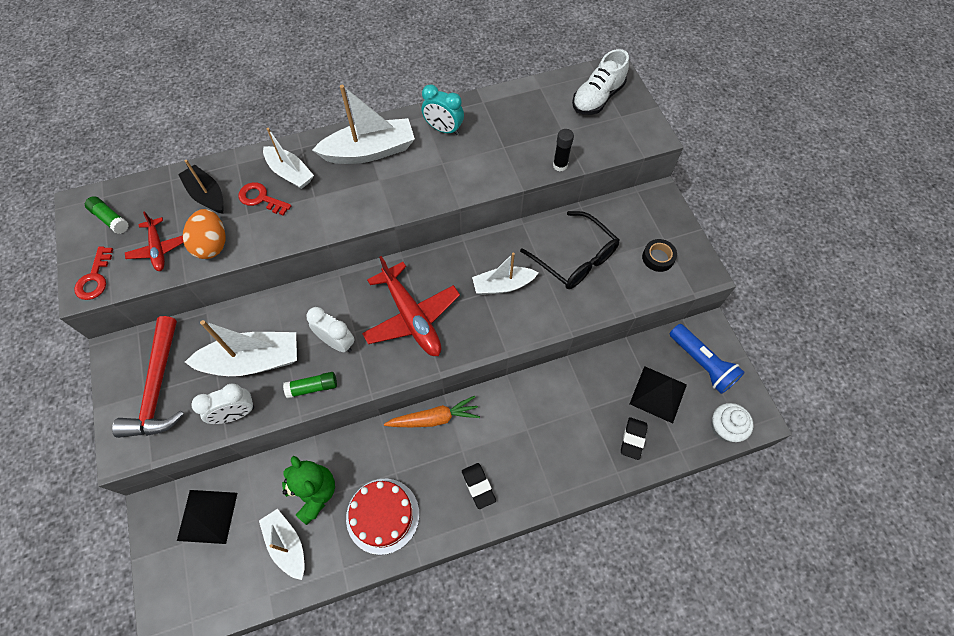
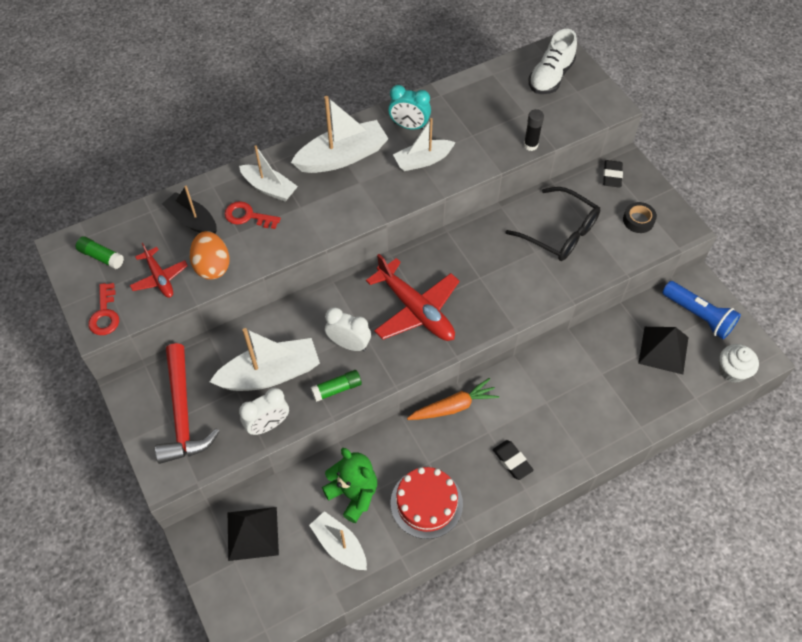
camera: 10 degrees left, 5 degrees down
(503, 285) = (496, 267): white boat -> white boat (423, 160)
(633, 439) = (649, 394): black eraser -> black eraser (612, 176)

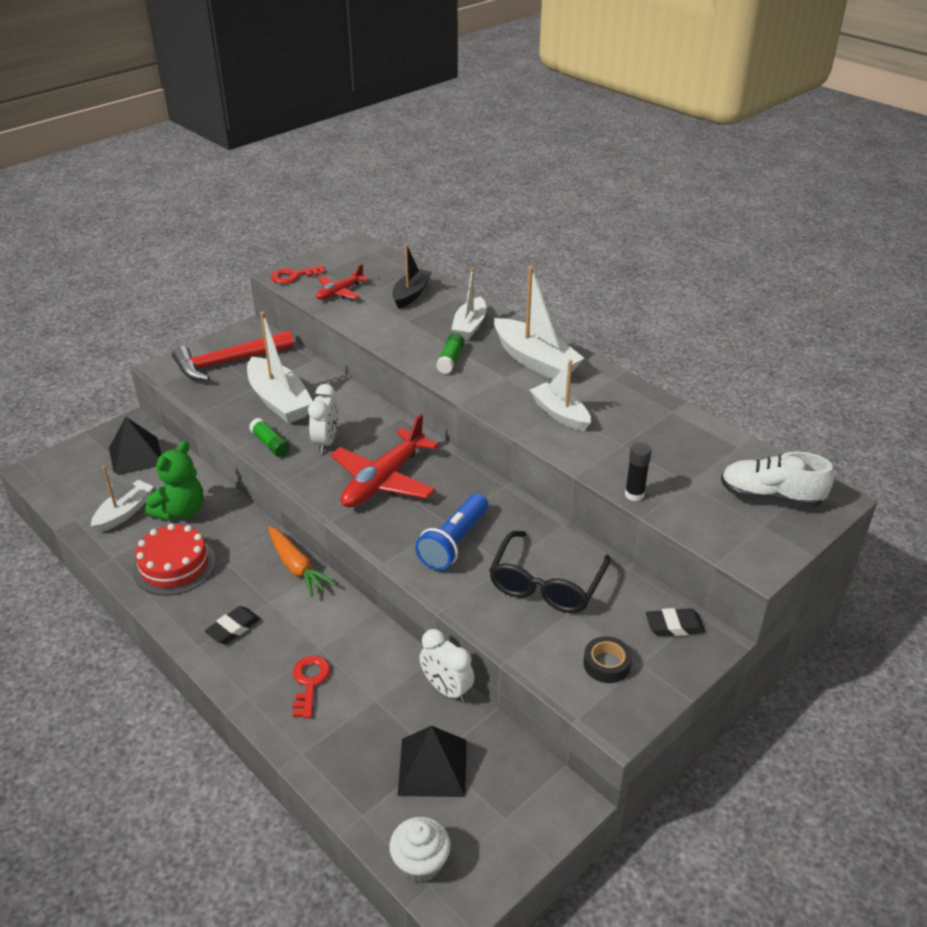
camera: 75 degrees right, 20 degrees down
(101, 257) = (353, 262): green glue stick -> green glue stick (450, 360)
(212, 266) = (362, 315): orange egg -> none
(247, 216) = (429, 321): red key -> red key (309, 682)
(268, 425) = (223, 410): white clock -> white clock (446, 689)
(409, 126) = (607, 396): turquoise clock -> none
(698, 316) = (508, 807): blue flashlight -> blue flashlight (454, 543)

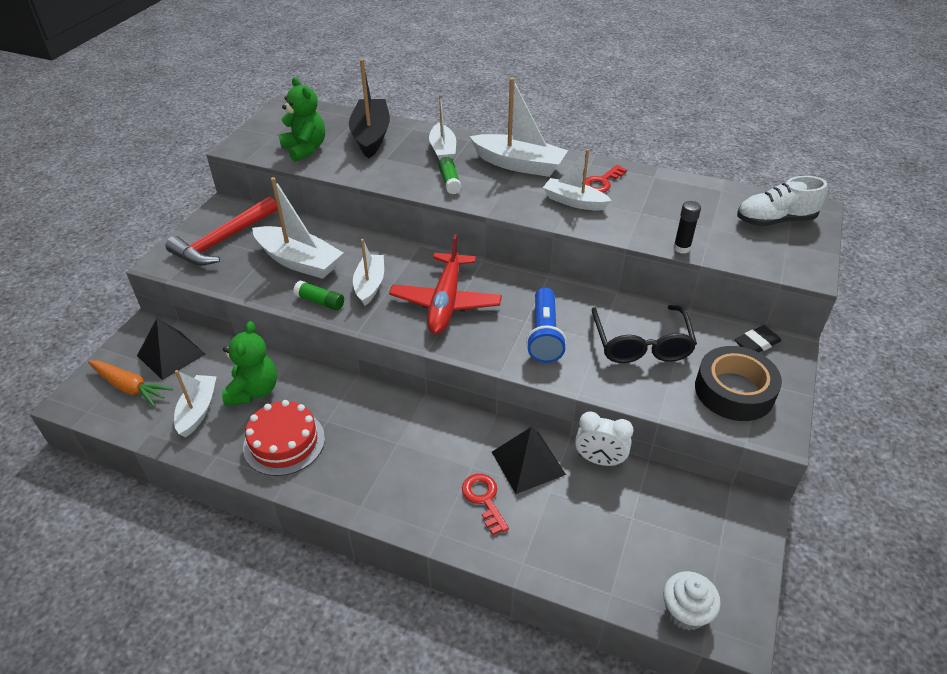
camera: 25 degrees left, 5 degrees up
(233, 628) = (381, 478): black eraser -> none
(293, 276) = (250, 145): red key -> red key (601, 182)
(297, 567) = (399, 404): orange carrot -> orange carrot (129, 387)
(326, 442) = (370, 285): white clock -> white boat
(339, 292) = (305, 149): red plane -> green teddy bear
(411, 294) = (371, 136): black boat -> black boat, size x1.54
(432, 767) = (636, 528): black pyramid -> black pyramid (528, 463)
(606, 664) = (734, 391): black tape -> black tape, size x1.92

